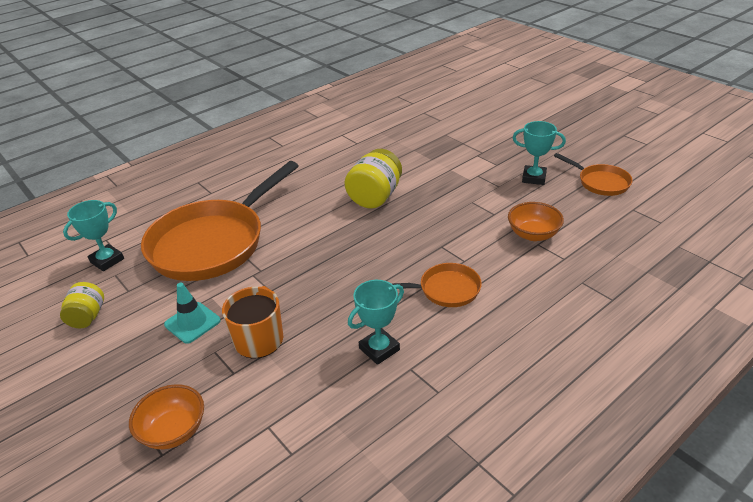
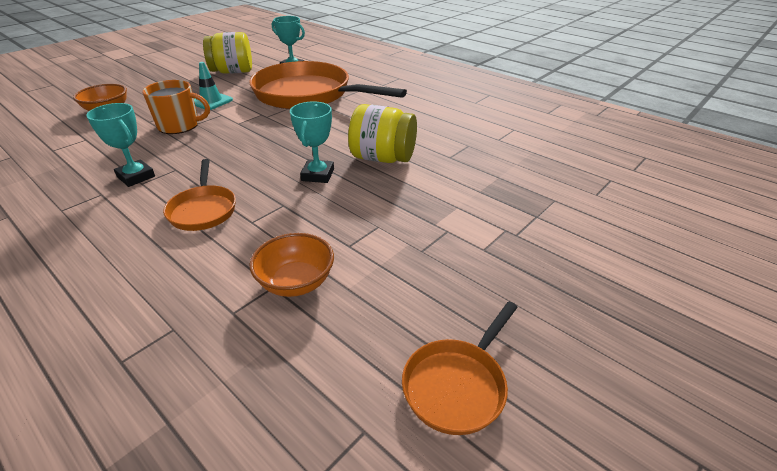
camera: 80 degrees right, 0 degrees up
(87, 317) = (232, 72): yellow jar -> yellow jar, size x1.64
(534, 178) = (453, 289): turquoise trophy -> turquoise trophy (318, 175)

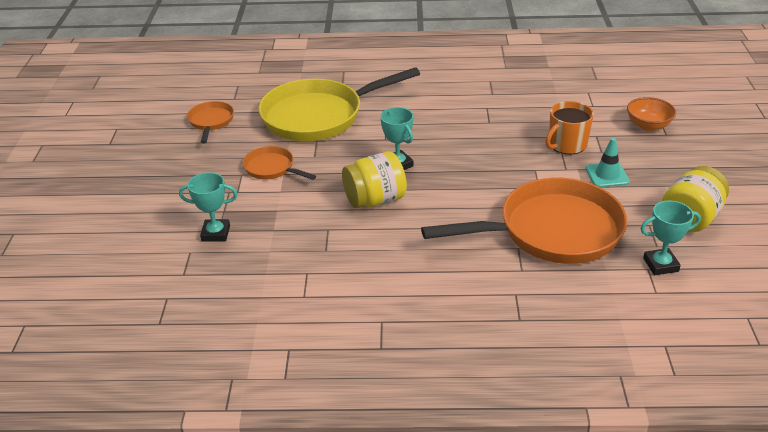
camera: 140 degrees right, 0 degrees up
(136, 177) = (498, 108): turquoise trophy -> turquoise trophy (216, 233)
(203, 210) = (422, 115): orange pan -> orange pan (272, 168)
(296, 282) = (318, 116): orange bowl -> yellow pan

